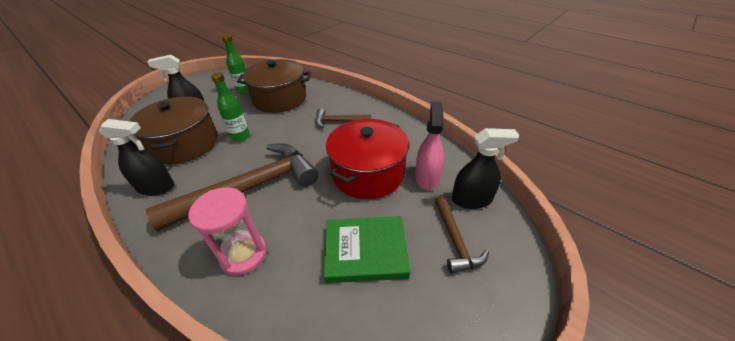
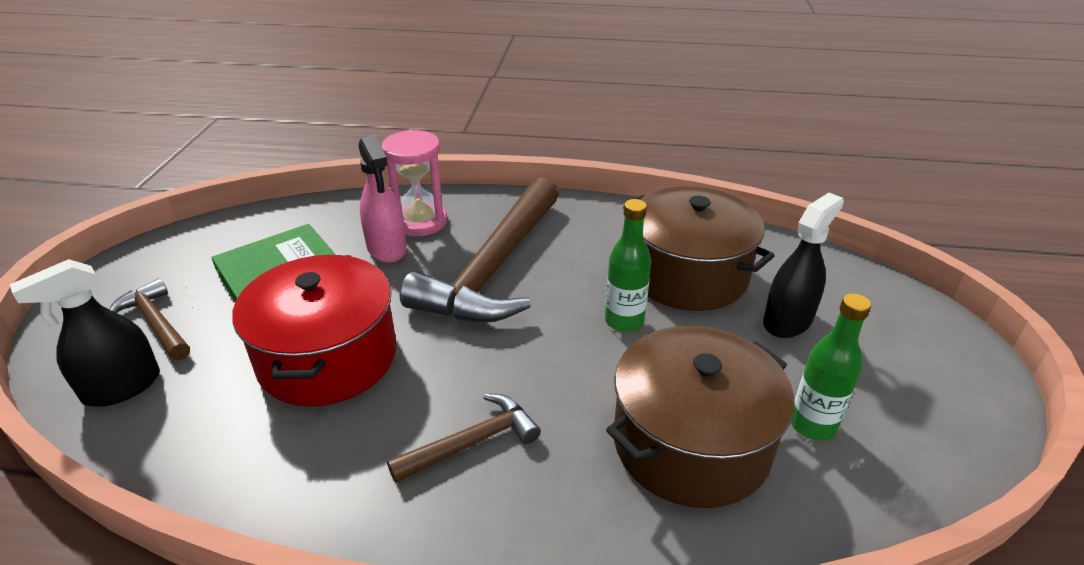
camera: 145 degrees right, 5 degrees down
(156, 187) = (616, 224): black spray bottle -> none
(427, 178) = (211, 393): pink spray bottle -> pink spray bottle (386, 248)

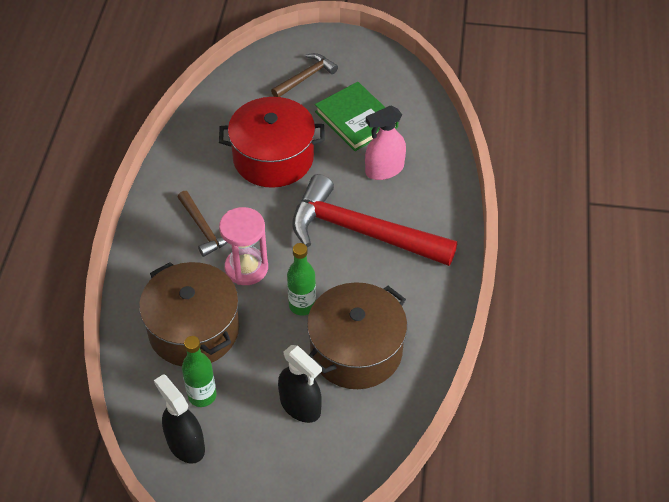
camera: 90 degrees right, 15 degrees up
(122, 387) = (254, 80): black spray bottle -> black spray bottle (185, 444)
(420, 222) = (420, 184): pink hourglass -> pink hourglass (246, 268)
(494, 269) = (361, 231): brown hammer -> red hammer

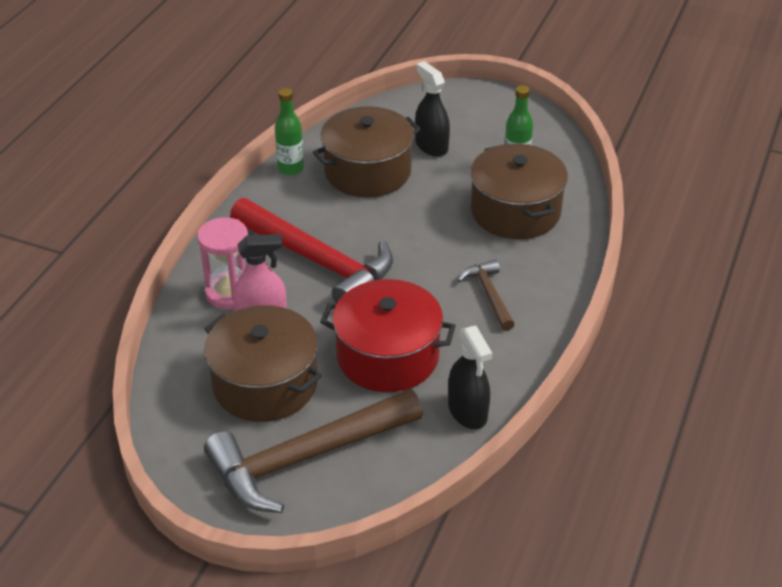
camera: 165 degrees left, 10 degrees down
(185, 444) = (535, 139): black spray bottle -> black spray bottle (467, 411)
(246, 268) = (451, 251): pink hourglass -> pink hourglass (229, 293)
(302, 305) = (405, 211): green bottle -> green bottle (291, 168)
(306, 77) = (306, 458): brown hammer -> brown hammer, size x2.06
(356, 119) = (265, 384): green book -> brown pot

